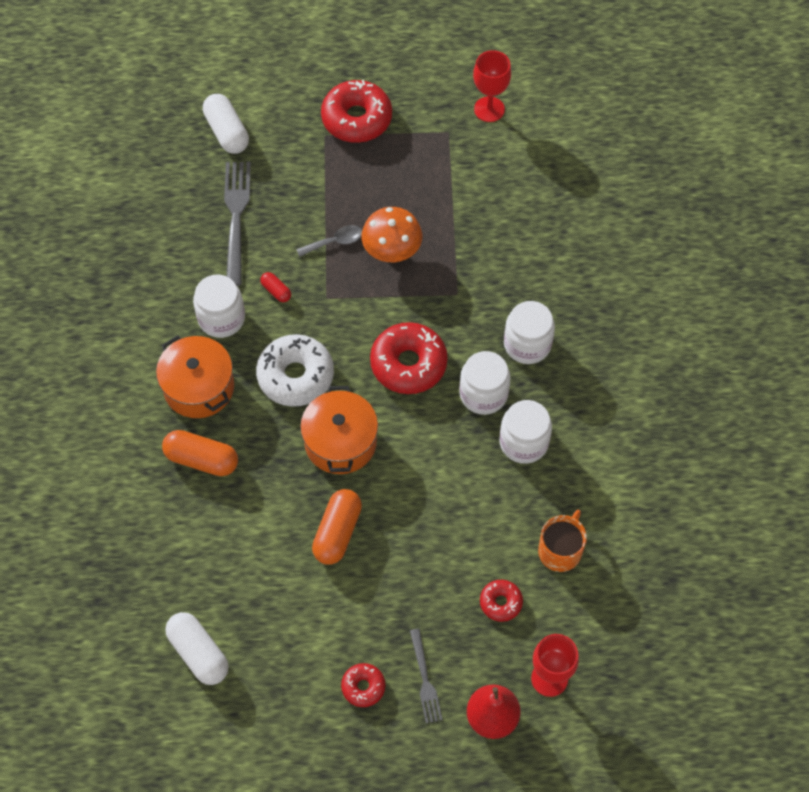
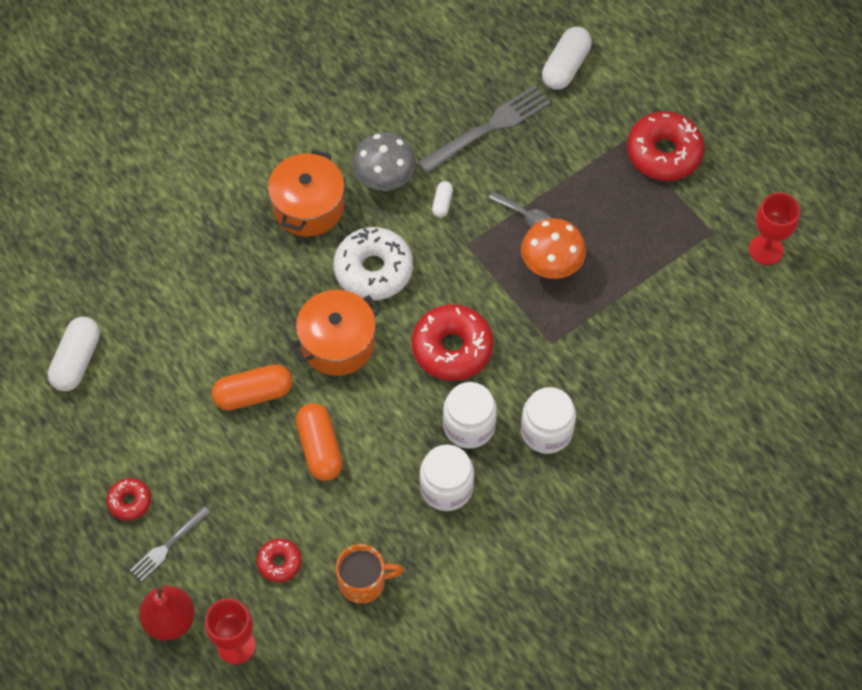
camera: 55 degrees right, 0 degrees up
(201, 459) = (245, 251): orange capsule -> orange capsule (319, 448)
(221, 318) = (384, 180): white jar -> grey mushroom
(276, 291) = (442, 203): red capsule -> white capsule

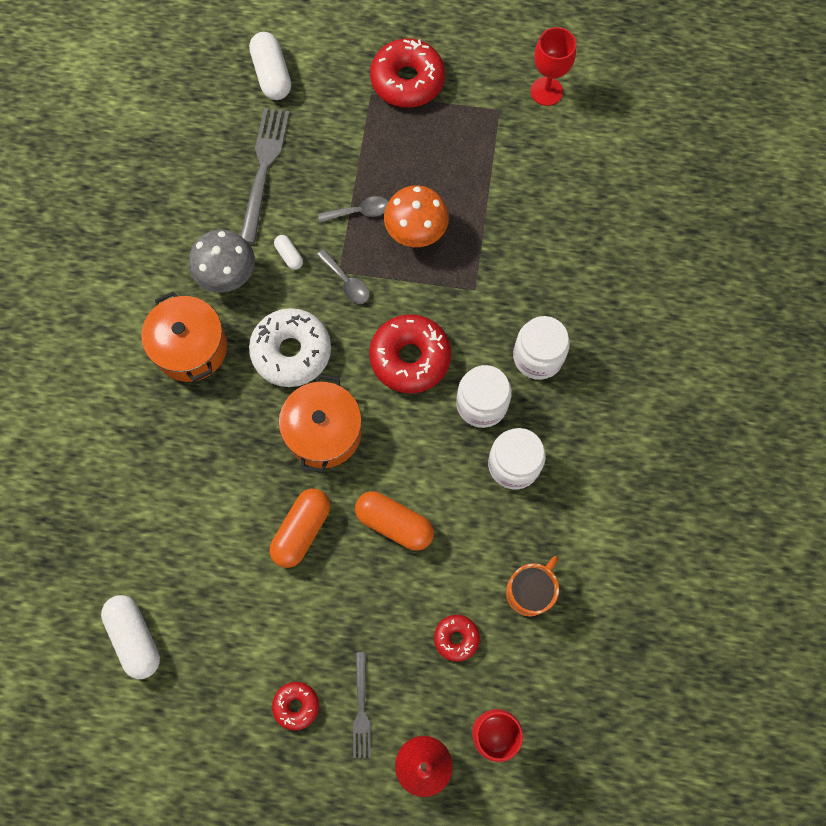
camera: 45 degrees left, 10 degrees up
(463, 257) = (347, 282): none -> grey spoon

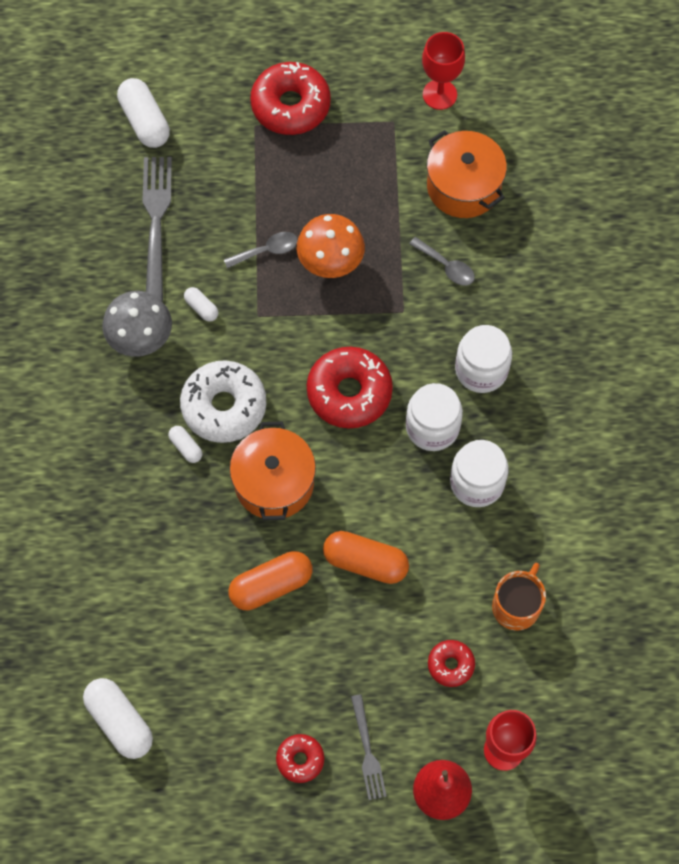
camera: 10 degrees left, 5 degrees down
(191, 348) = (116, 420): orange pot -> orange pot (463, 186)
(249, 384) = (186, 447): none -> white capsule
(302, 530) = (271, 585): orange capsule -> orange capsule turned 45 degrees clockwise
(347, 282) = (268, 326): grey spoon -> grey spoon (446, 266)

